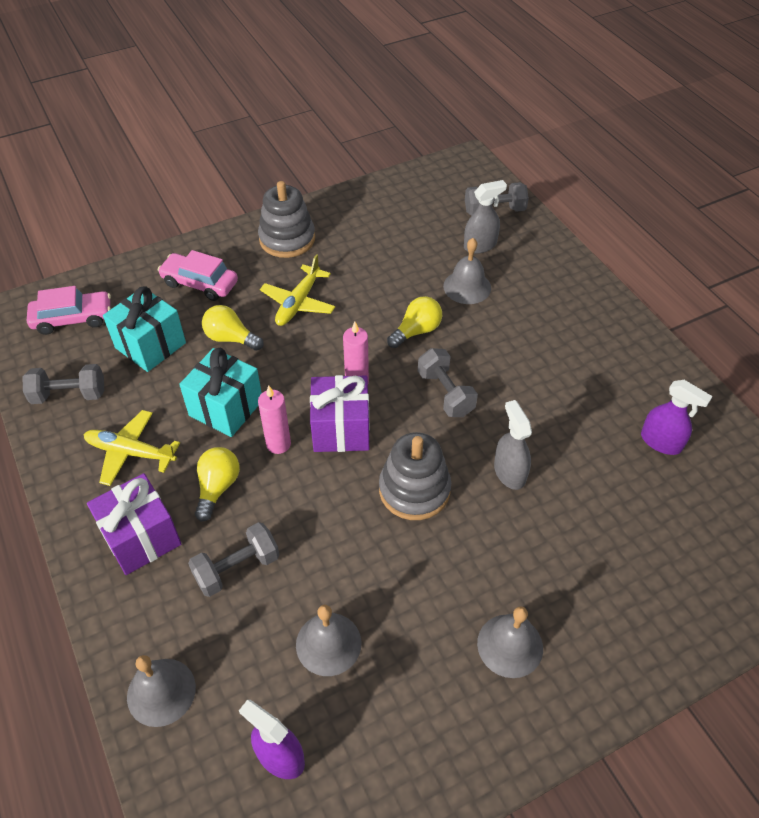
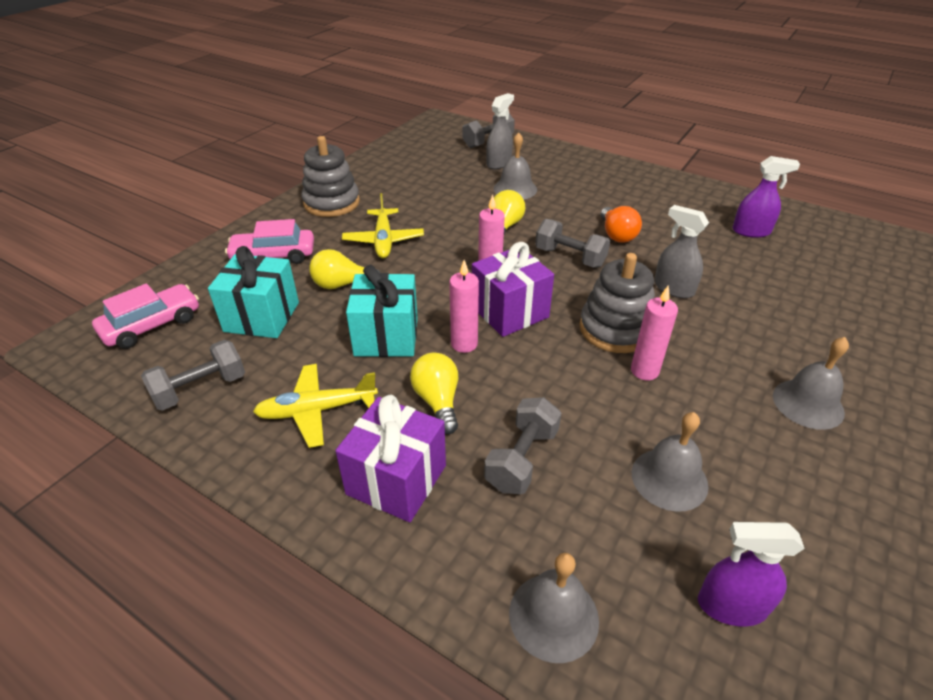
camera: 30 degrees left, 10 degrees down
(400, 542) = (644, 371): none -> pink candle
(515, 386) = (617, 235): none -> orange light bulb

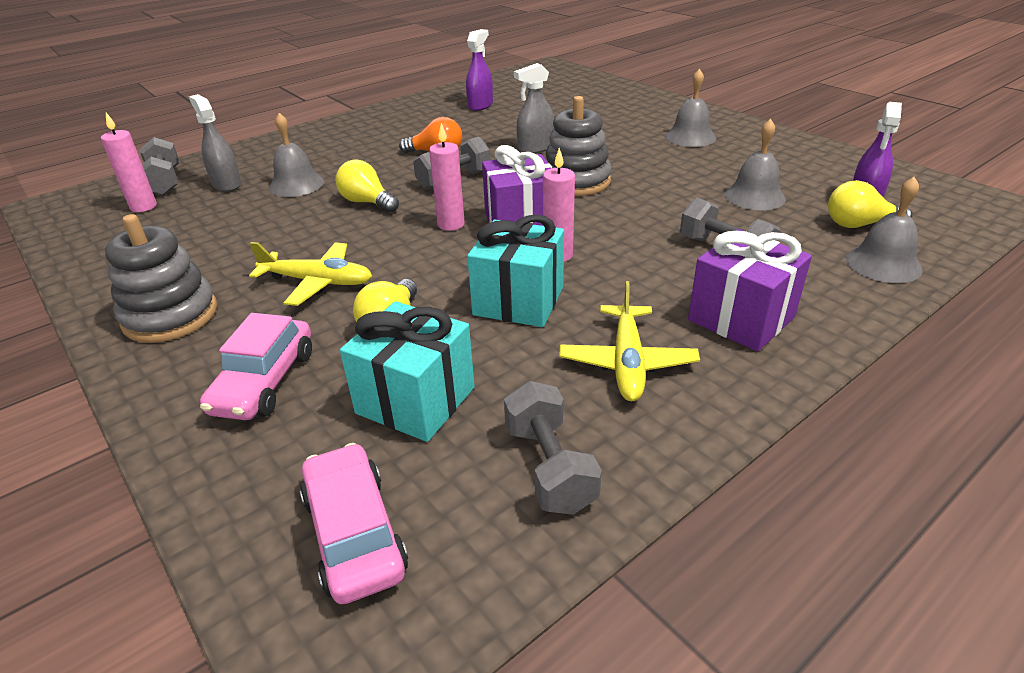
camera: 70 degrees left, 5 degrees down
(437, 401) = (638, 282): yellow light bulb -> yellow light bulb (859, 225)
(644, 371) = (635, 181): pink candle -> pink candle (143, 207)

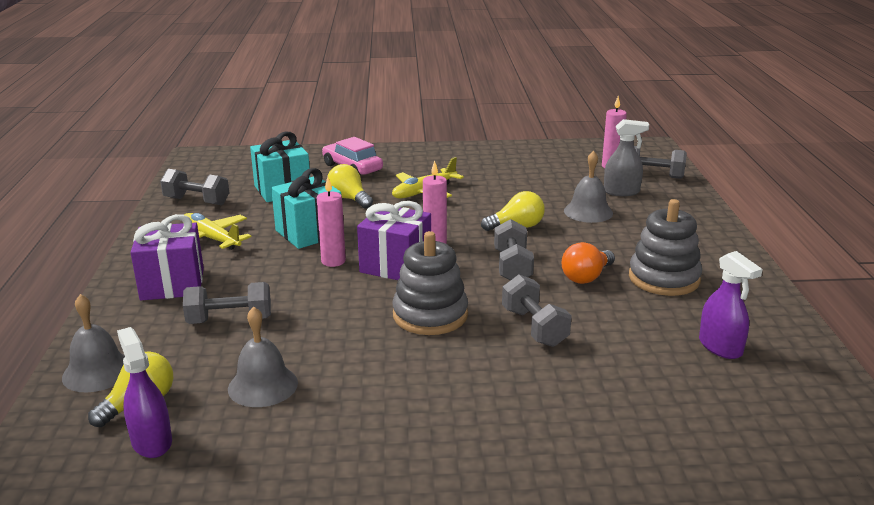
camera: 125 degrees right, 10 degrees down
(170, 316) = (446, 159): grey stacking toy -> grey stacking toy (664, 278)
(354, 533) = (238, 166): pink car -> none
(535, 148) = (534, 327): grey spray bottle -> grey dumbbell
(690, 137) = (435, 438): grey bell -> none

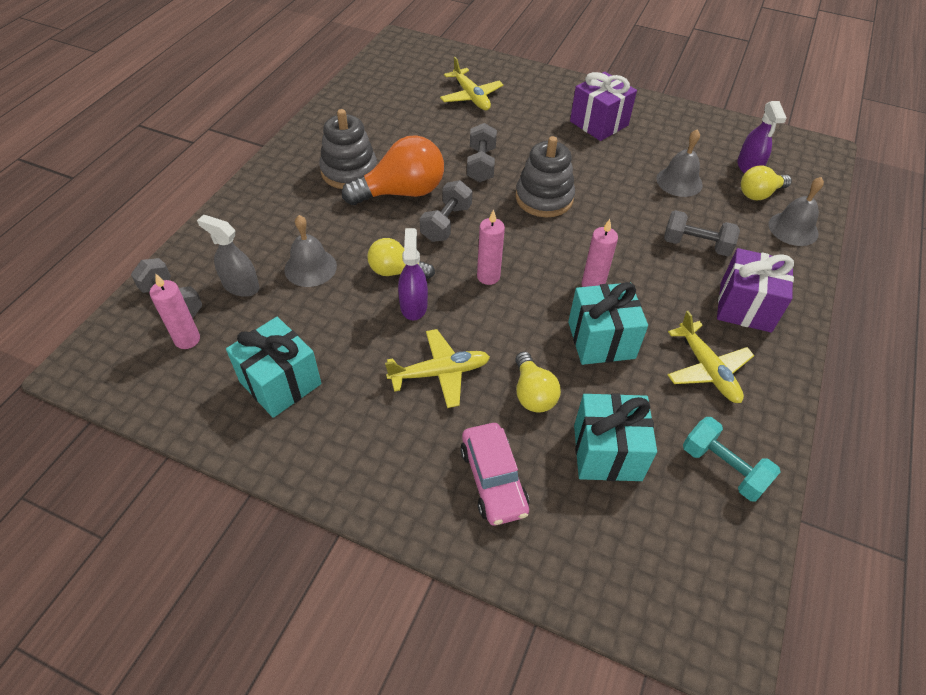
camera: 155 degrees left, 25 degrees up
(197, 201) = (723, 468): grey dumbbell -> turquoise dumbbell
(396, 265) = (540, 259): purple gift -> purple gift (599, 123)
(524, 167) = (280, 383): none -> turquoise gift
(586, 277) = (402, 192): orange light bulb -> orange light bulb, size x1.70
(650, 415) = (471, 97): none -> yellow plane
(720, 347) = (385, 115): purple spray bottle -> purple spray bottle (413, 305)

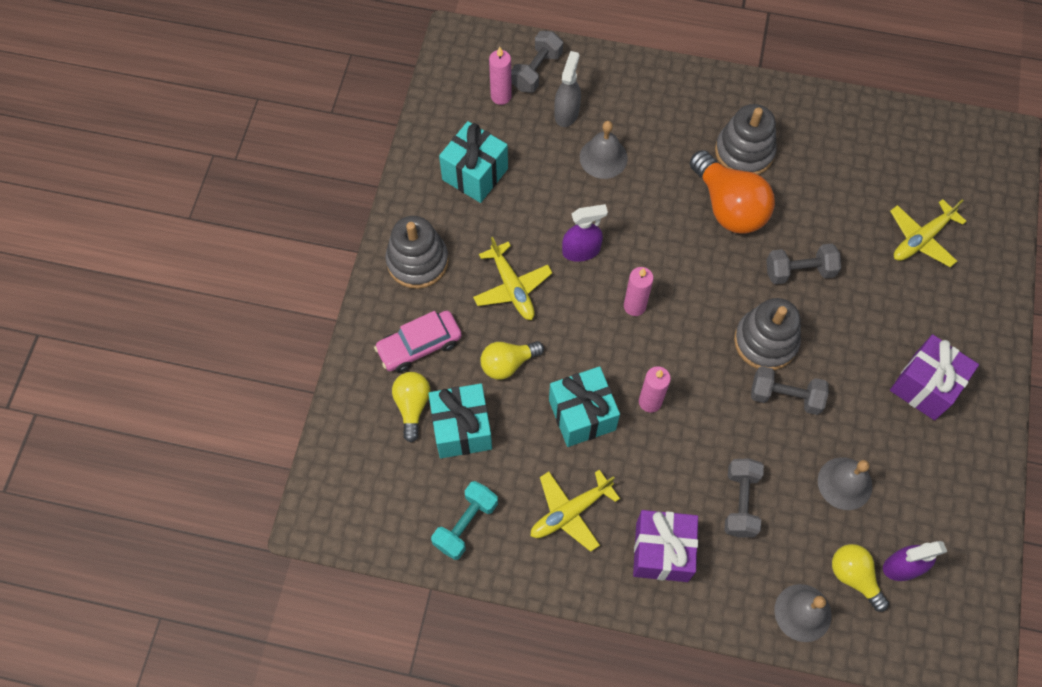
camera: 80 degrees right, 15 degrees up
(377, 463) = (417, 261): none -> grey stacking toy
(396, 271) = (618, 227): yellow light bulb -> yellow light bulb (412, 406)
(446, 223) = (696, 255): grey dumbbell -> grey dumbbell (785, 396)

